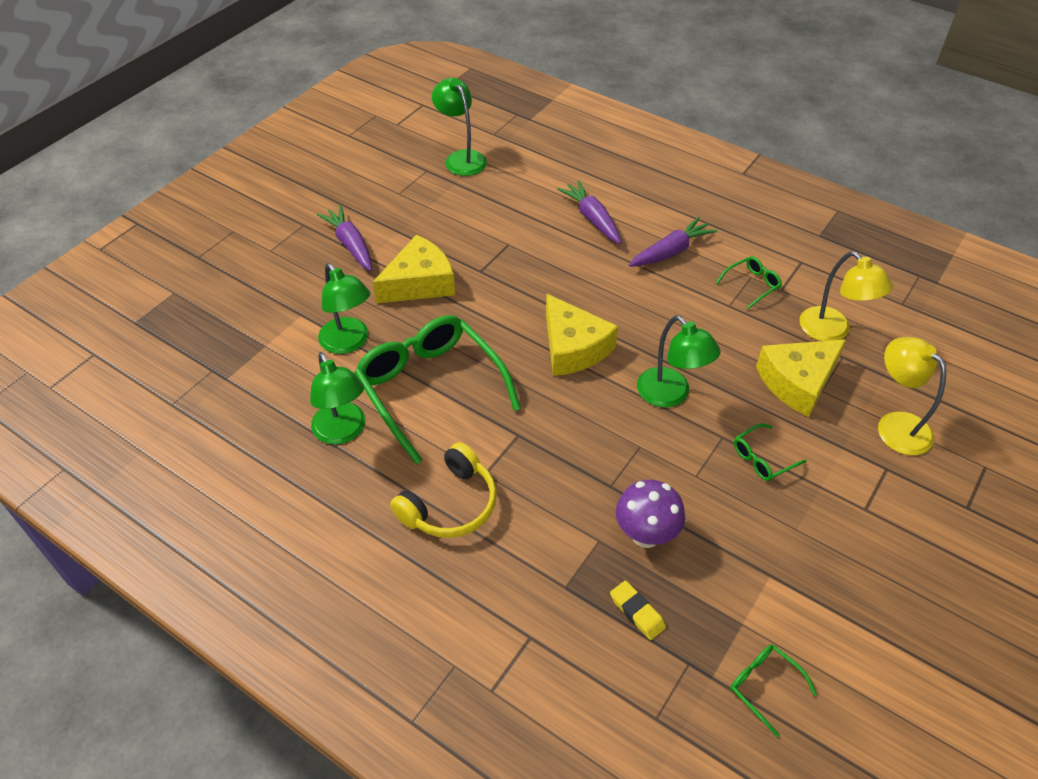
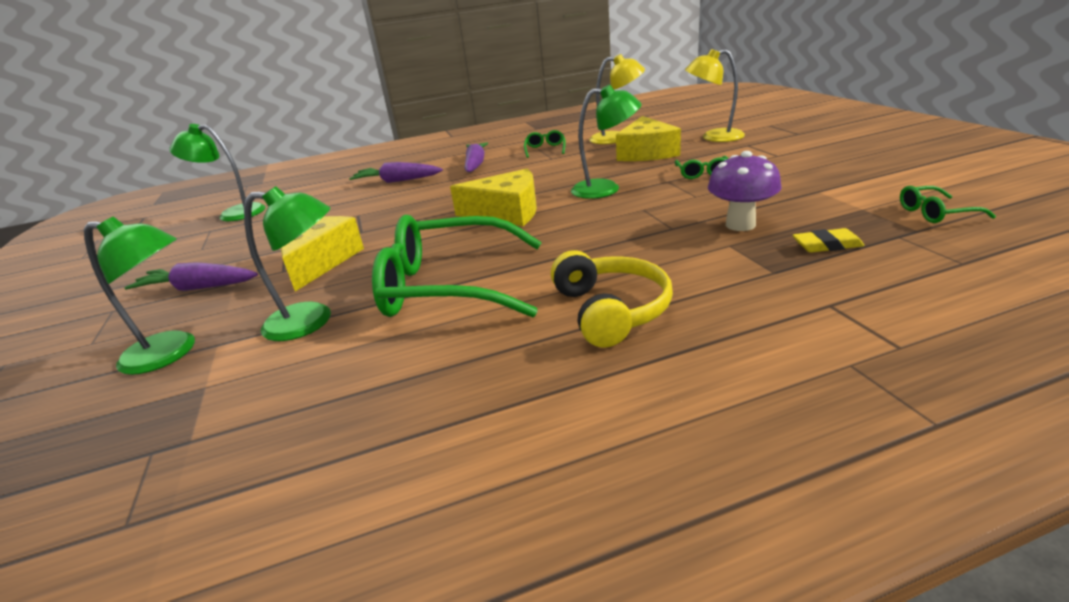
camera: 50 degrees left, 20 degrees down
(343, 432) = (423, 358): green lamp -> green lamp (171, 353)

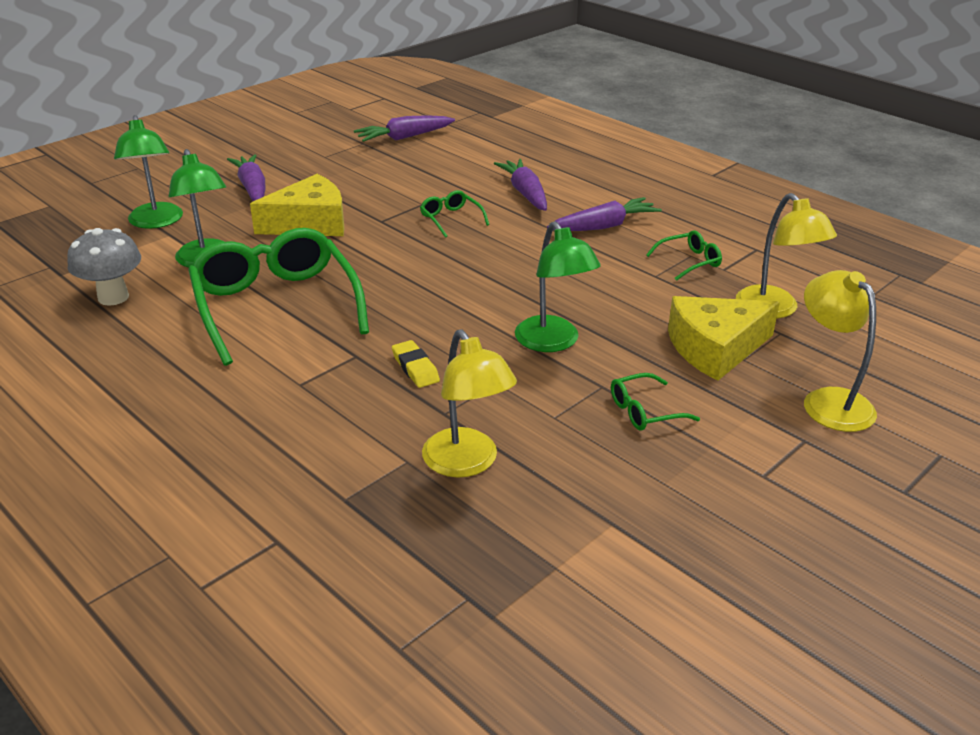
camera: 60 degrees right, 5 degrees up
(233, 213) = (404, 137): green lamp -> purple carrot
(310, 391) = (113, 297): none -> grey mushroom
(507, 212) = (455, 290): yellow cheese -> none
(610, 310) = (244, 405): yellow headphones -> none
(740, 225) = (467, 463): purple mushroom -> yellow lamp
(827, 245) = (422, 536): yellow eraser -> yellow eraser (415, 368)
(935, 213) = (559, 637): green glasses -> green glasses (451, 219)

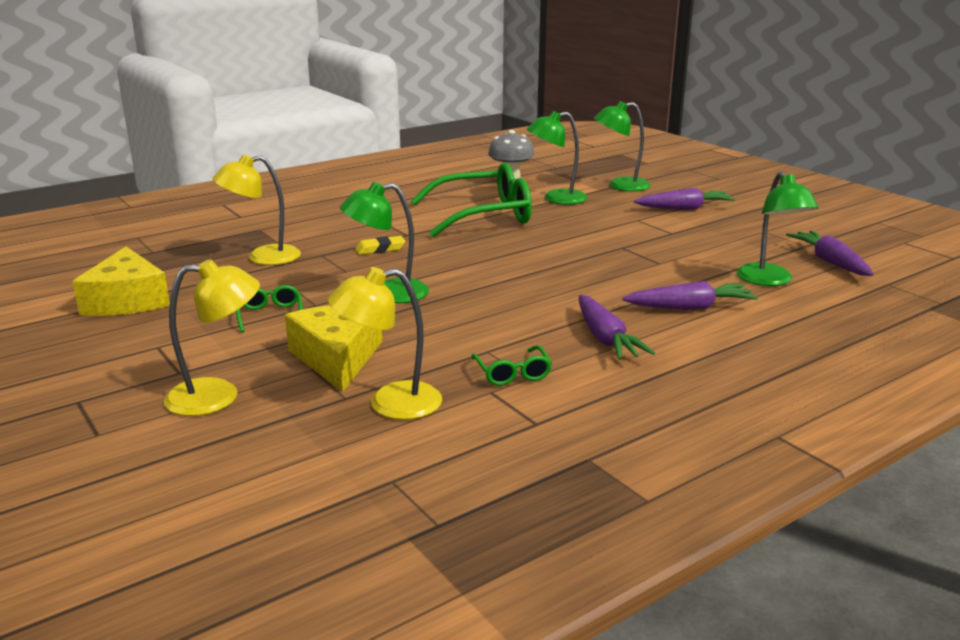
camera: 100 degrees right, 10 degrees down
(310, 223) = (617, 225): yellow cheese -> yellow cheese (127, 300)
(451, 219) = (625, 272): green glasses -> none
(454, 161) = (769, 280): none -> green lamp

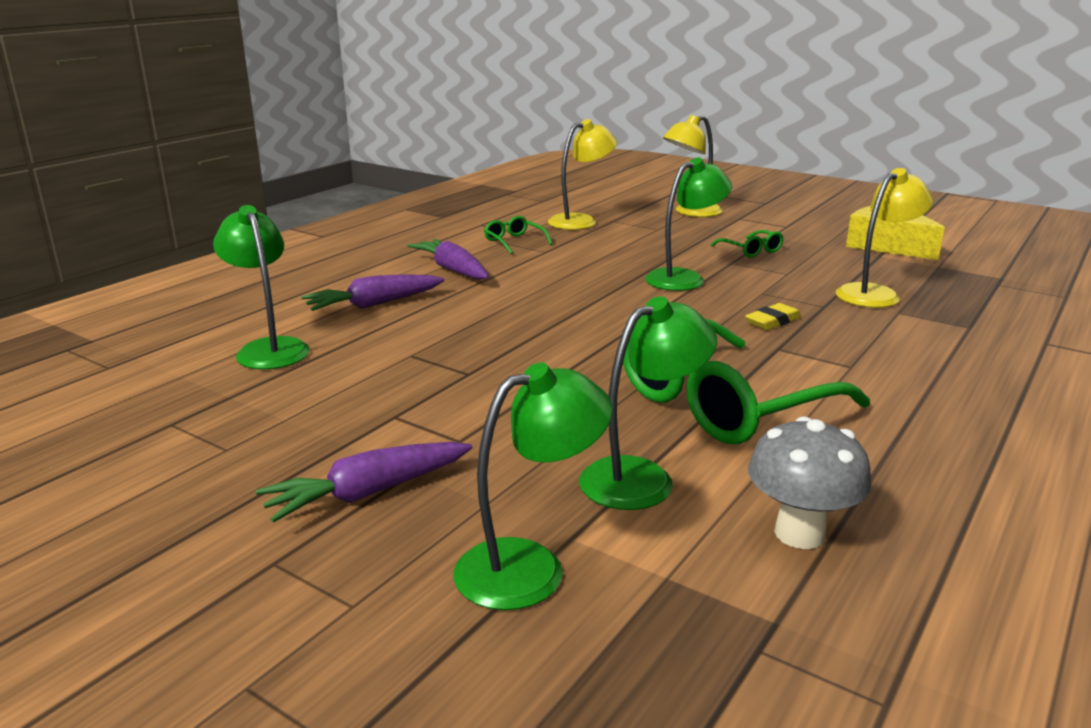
camera: 160 degrees right, 0 degrees up
(337, 358) = (650, 235): yellow cheese -> none
(830, 262) = (159, 392): purple carrot -> none

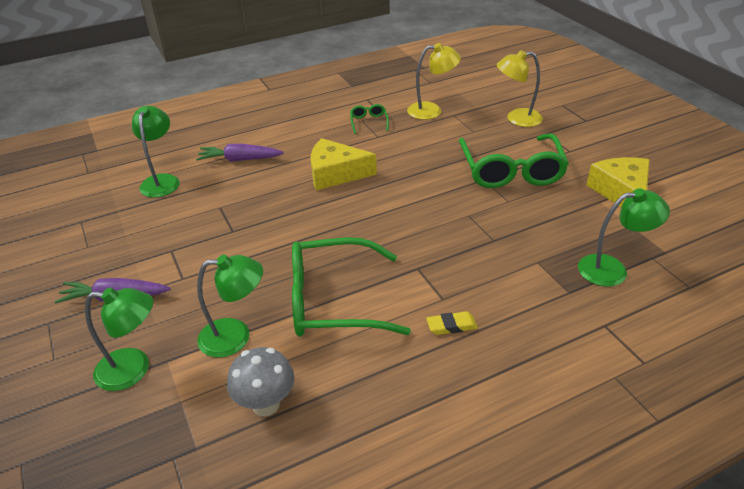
camera: 30 degrees right, 15 degrees up
(452, 269) = (308, 140): purple carrot -> none
(539, 291) = (335, 174): none -> yellow cheese
(684, 278) = (434, 186): green lamp -> green lamp (612, 269)
(751, 251) = (511, 171): green glasses -> green glasses, size x2.36
(773, 321) = (442, 244): yellow eraser -> yellow eraser (451, 326)
(875, 293) = (544, 239): yellow lamp -> none

